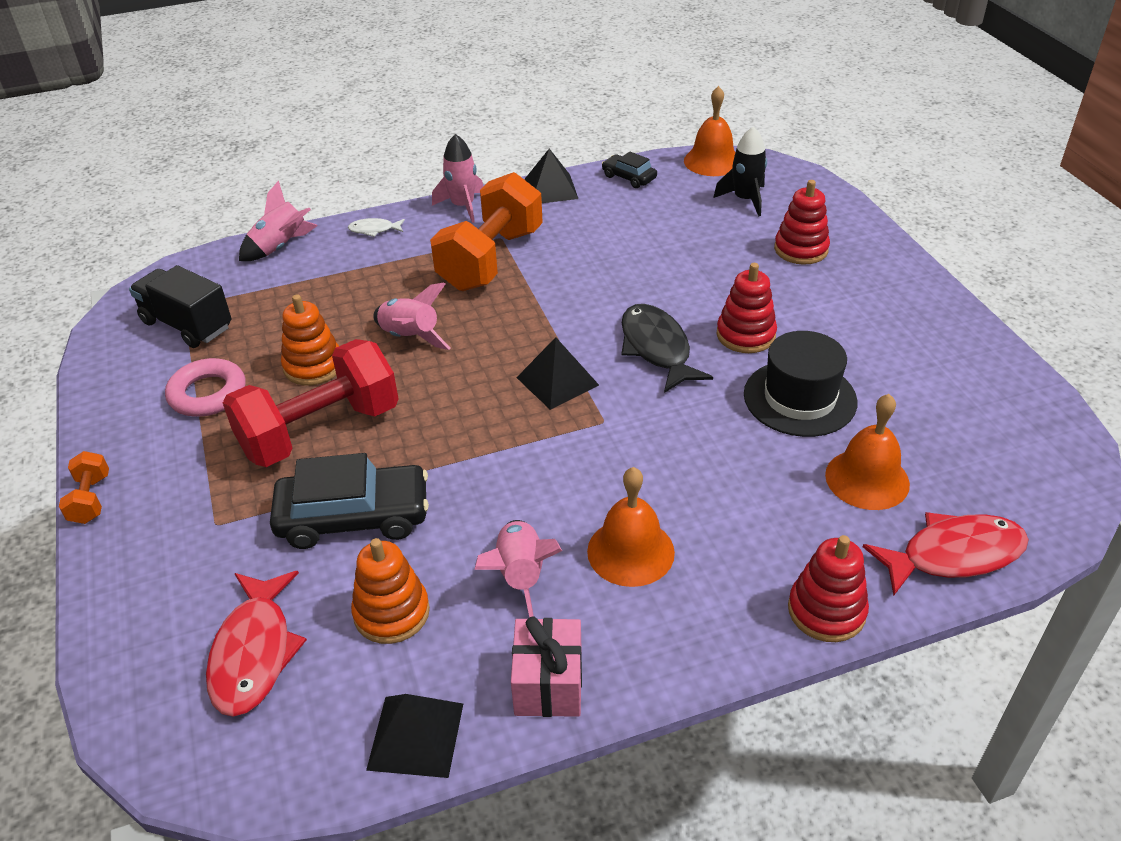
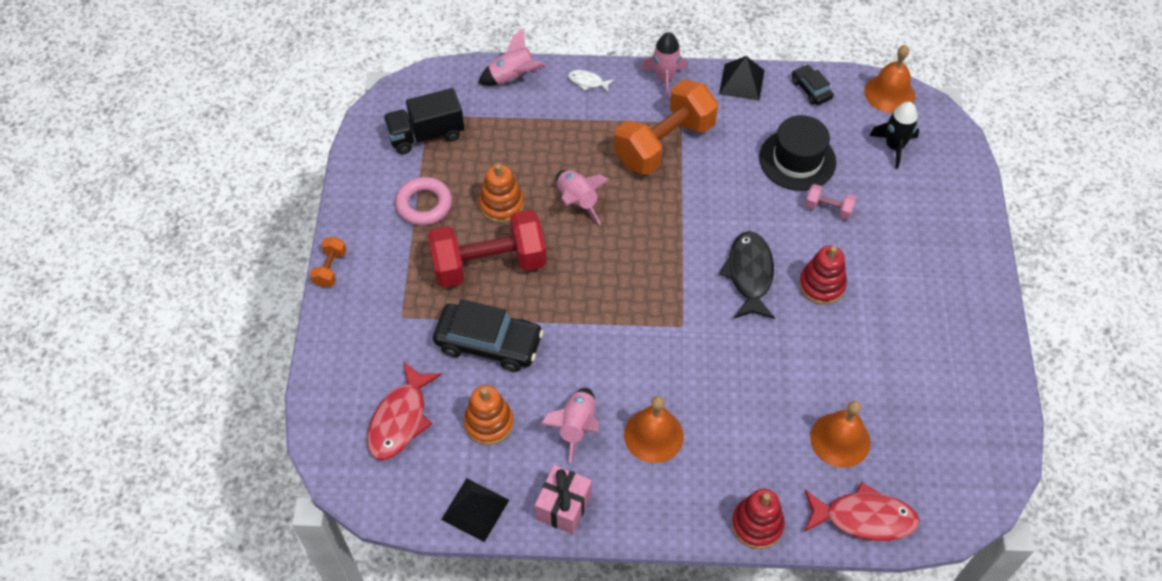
camera: 20 degrees right, 15 degrees up
(187, 325) = (426, 135): black truck -> black truck turned 75 degrees counterclockwise
(557, 381) = (665, 279): black pyramid -> none
(709, 267) = (828, 208): none -> pink dumbbell
(799, 398) = (831, 356): black hat -> black hat (797, 160)
(801, 249) = (910, 215): red stacking toy -> none

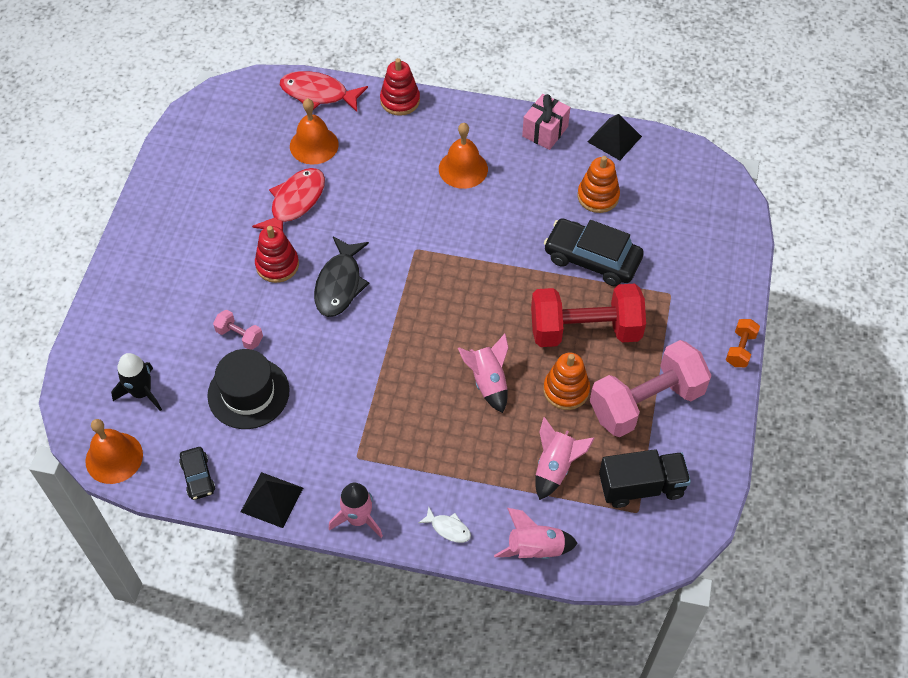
camera: 170 degrees left, 0 degrees up
(400, 419) = (672, 209): red fish -> red fish (295, 203)
(424, 205) = (646, 402): pink ring -> pink dumbbell
(576, 426) = (525, 183): pink rocket -> pink rocket (555, 467)
(664, 144) = (382, 434): orange dumbbell -> none

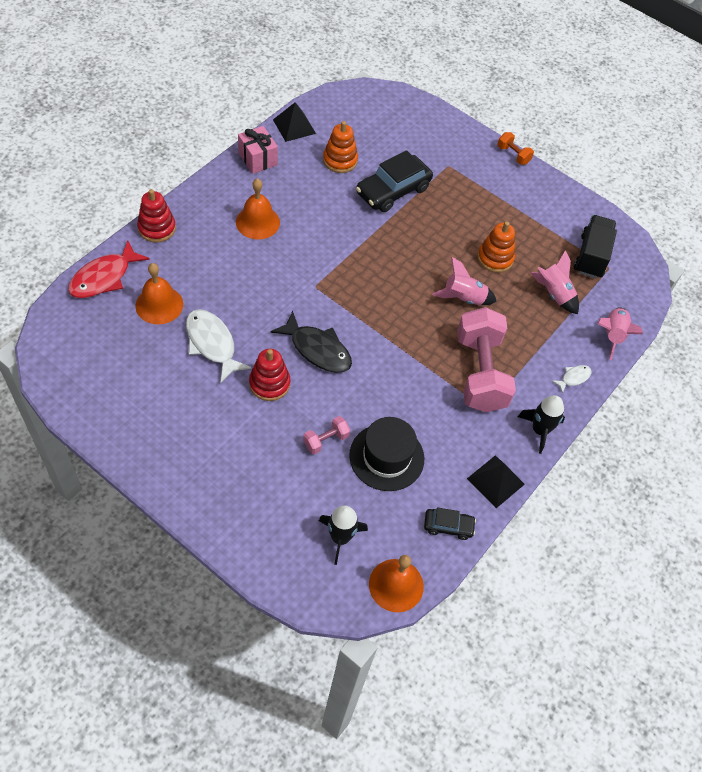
camera: 70 degrees left, 0 degrees up
(295, 203) = (212, 344): red fish -> white fish
(358, 519) = (540, 430): pink rocket -> black rocket
(585, 330) = (451, 224): red dumbbell -> none
(646, 402) = (528, 221): pink dumbbell -> pink dumbbell (480, 373)

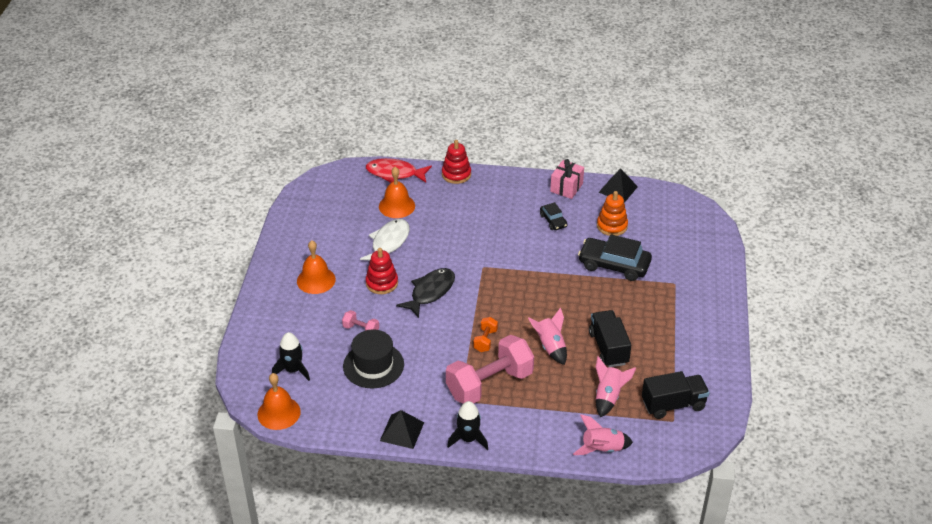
camera: 65 degrees right, 15 degrees down
(257, 222) = (510, 214): orange bell -> orange bell (316, 280)
(317, 349) = (430, 292): black fish -> black fish turned 150 degrees counterclockwise
(448, 526) = (344, 420): black car -> black car (553, 221)
(495, 258) = (608, 348): orange stacking toy -> black truck
(513, 155) = (731, 314): orange dumbbell -> orange dumbbell (485, 340)
(573, 378) = (536, 440): white fish -> none

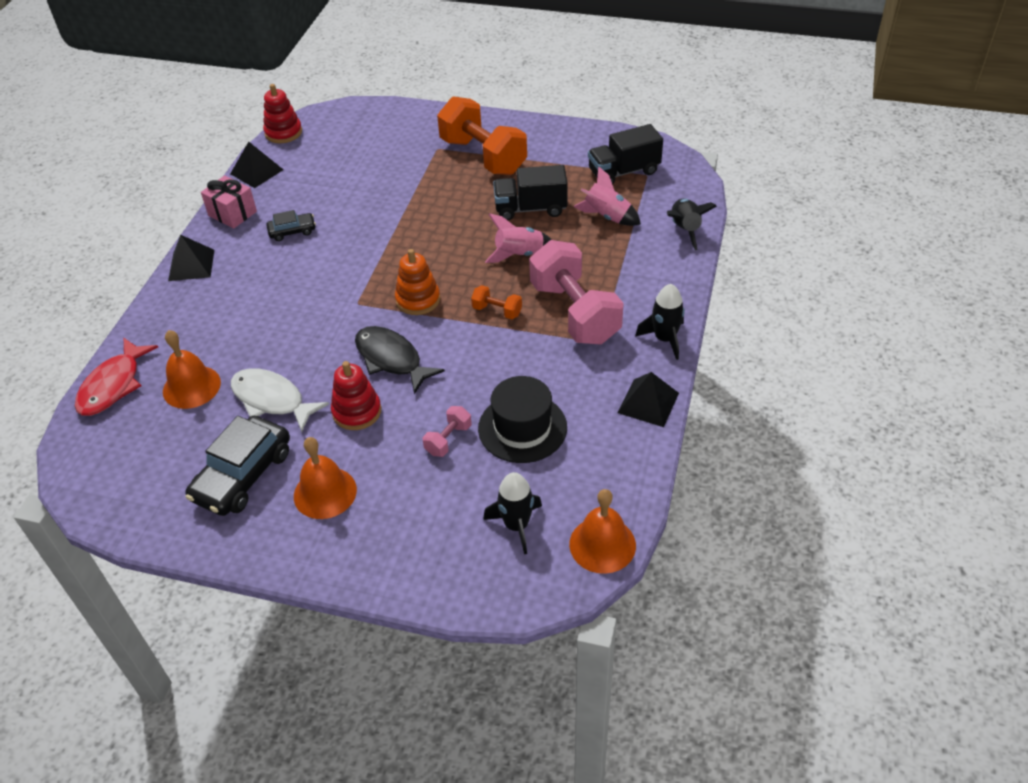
camera: 80 degrees left, 5 degrees up
(456, 174) = (151, 316): red stacking toy -> red stacking toy (283, 132)
(508, 180) = (191, 265): none -> black pyramid
(602, 449) = (685, 230): pink rocket -> black rocket
(612, 226) = (322, 184): orange stacking toy -> orange stacking toy (418, 300)
(614, 265) = (392, 189): black car -> black car (243, 475)
(671, 312) = (483, 156): none -> orange dumbbell
(673, 404) = (624, 172): black truck -> black truck turned 105 degrees counterclockwise

